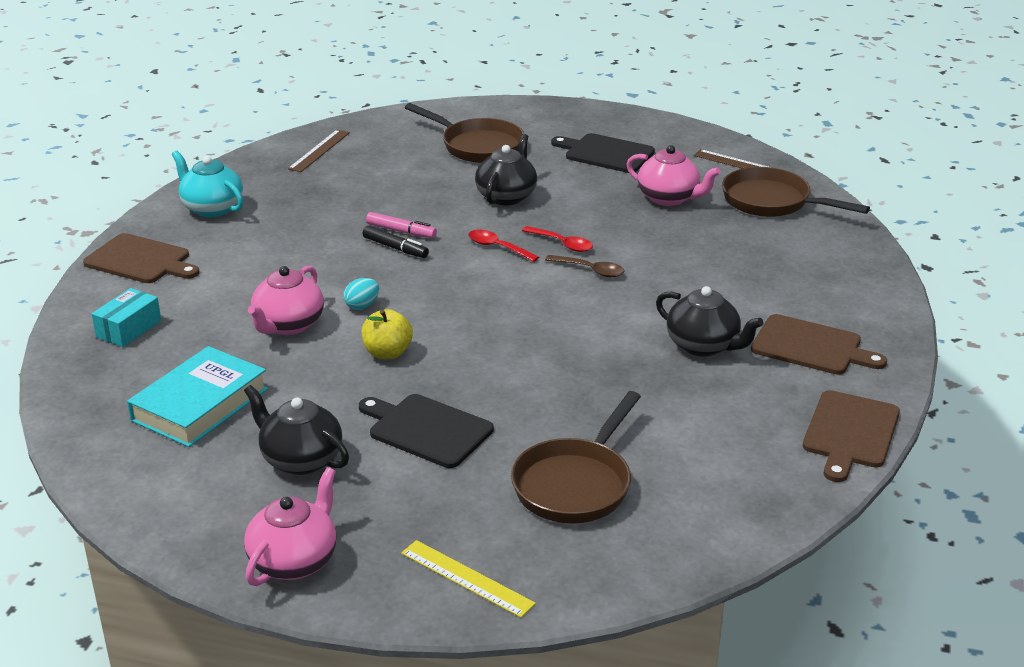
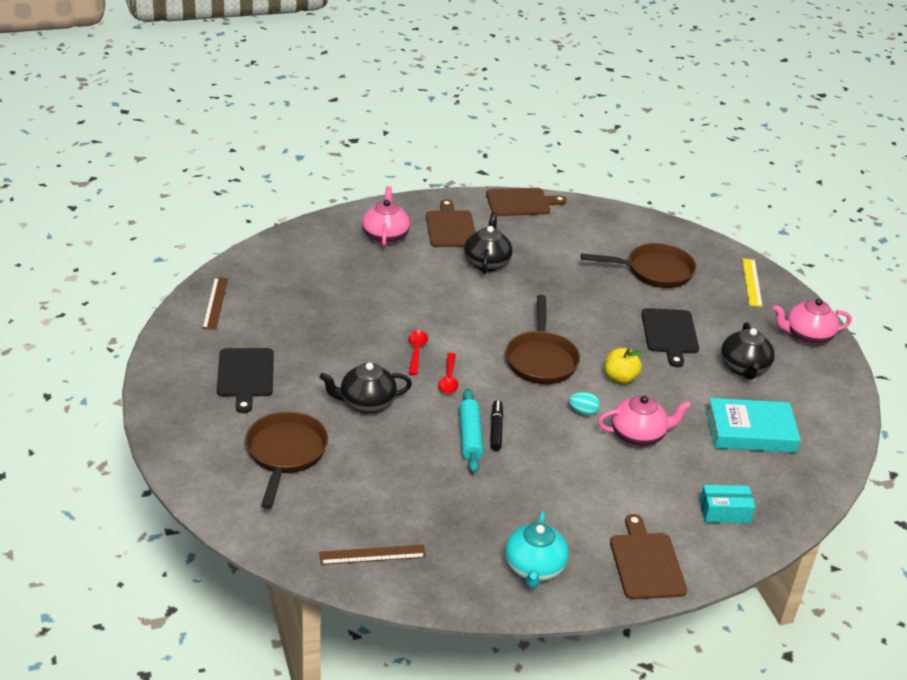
camera: 125 degrees left, 5 degrees up
(401, 231) = (470, 437): pink marker -> turquoise rolling pin
(590, 270) = (441, 328): brown spoon -> none
(669, 198) = (302, 323): pink teapot -> pink teapot (385, 236)
(772, 202) = (271, 276): brown pan -> brown pan (541, 359)

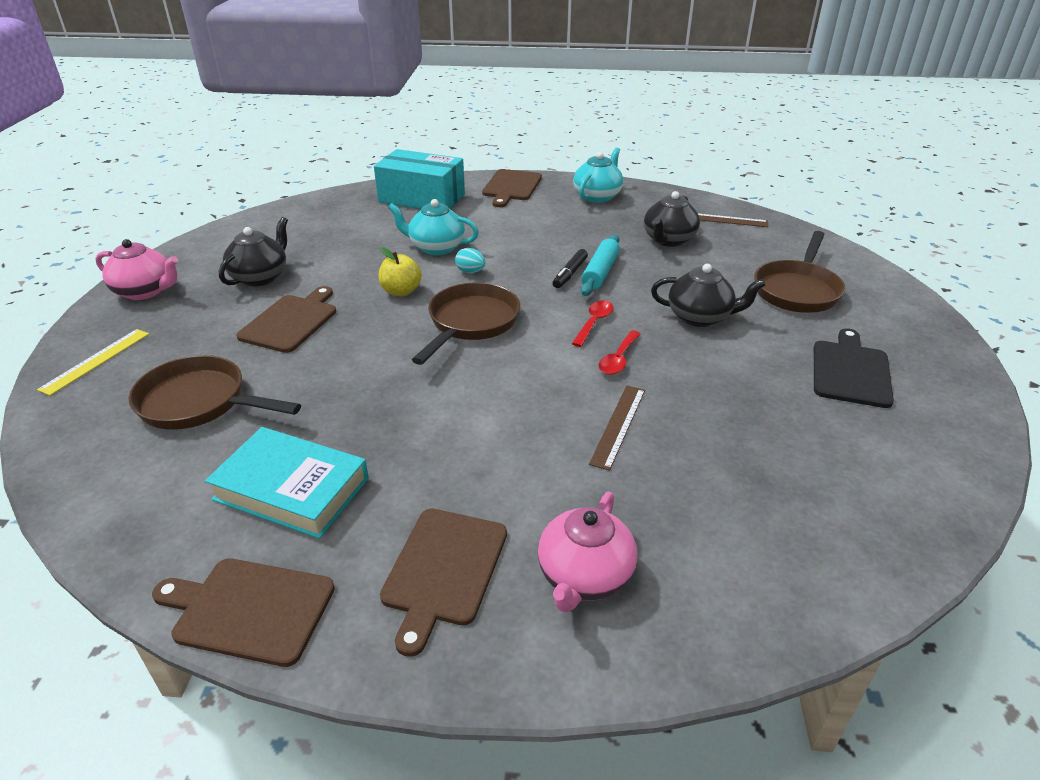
camera: 155 degrees left, 0 degrees up
(215, 303) = (918, 490): brown ruler -> brown ruler (618, 425)
(487, 263) = (434, 472): black teapot -> black teapot (668, 240)
(638, 435) = (436, 247): pink teapot -> turquoise teapot
(670, 334) = (291, 321): black cutting board -> brown cutting board
(724, 512) = (422, 198): turquoise box -> turquoise box, size x1.92
(750, 432) = (331, 234): turquoise book -> turquoise book (292, 489)

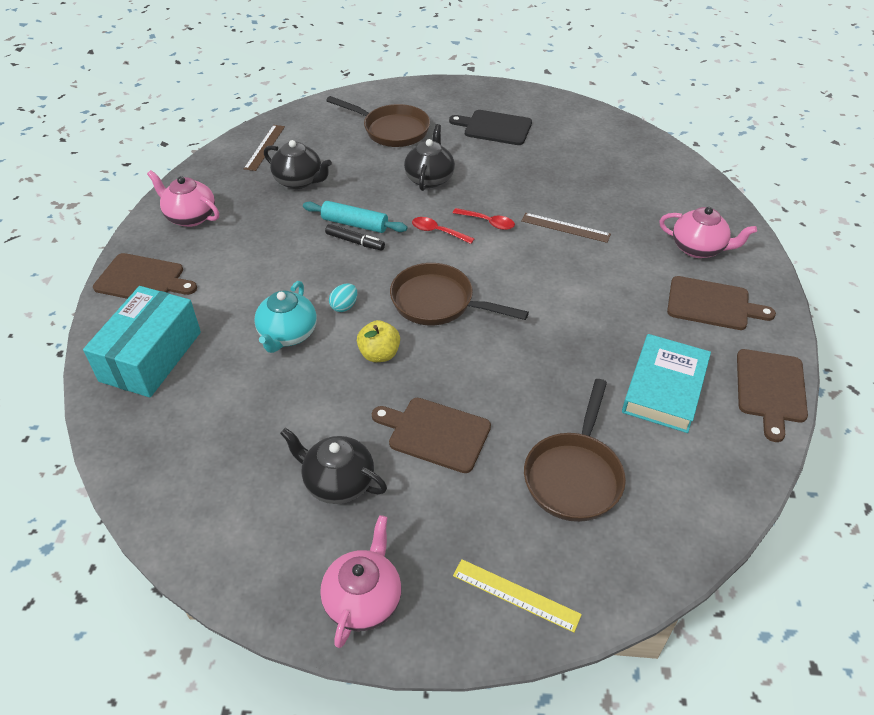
camera: 90 degrees left, 10 degrees up
(597, 196) = (190, 217): turquoise teapot -> pink teapot

